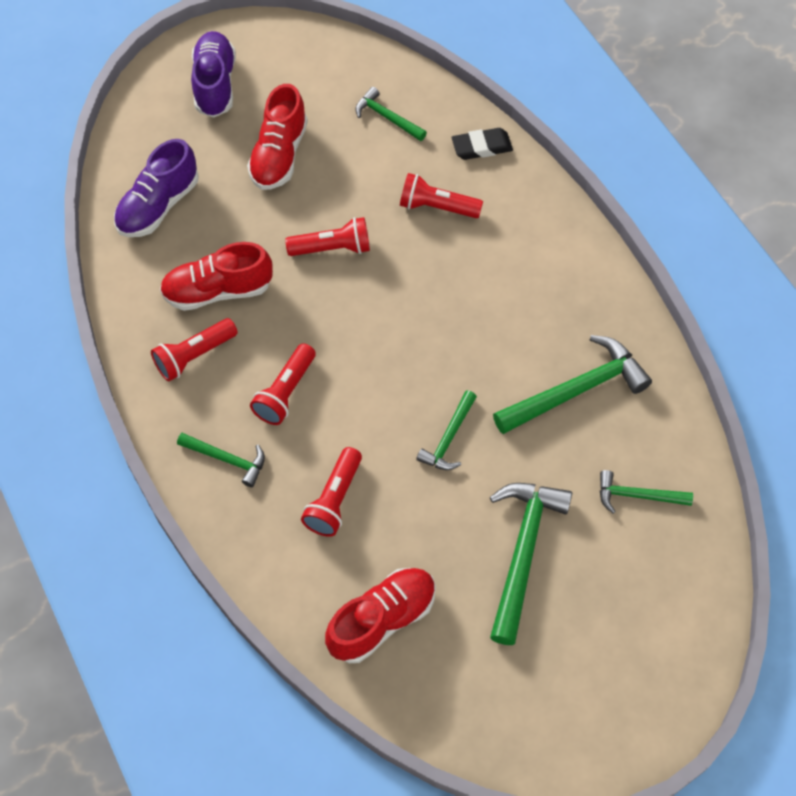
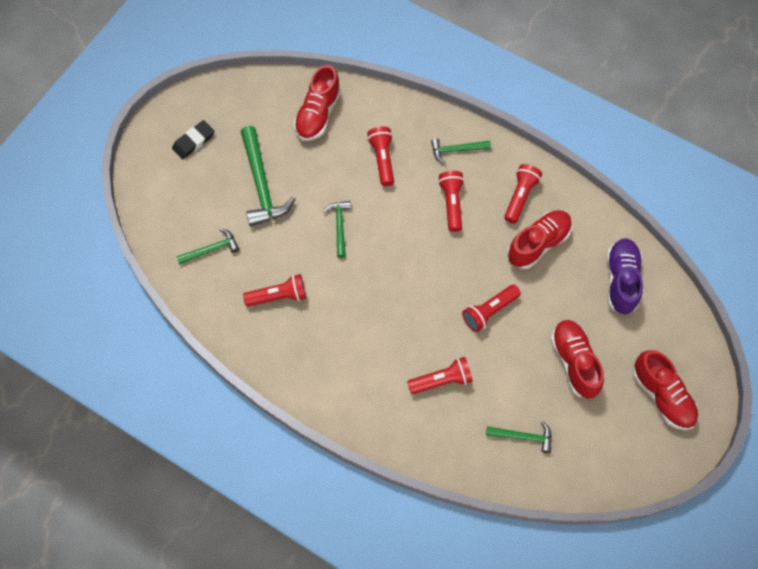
camera: 150 degrees right, 5 degrees up
(215, 84) = (662, 396): purple shoe -> red shoe
(481, 147) = (441, 449): black eraser -> black eraser (194, 141)
(576, 390) = (279, 296): green hammer -> red flashlight

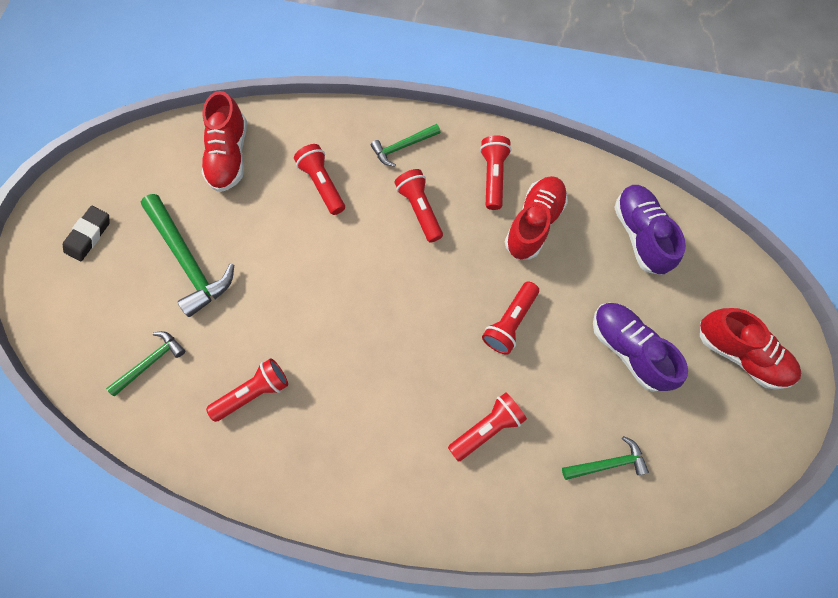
camera: 20 degrees left, 5 degrees up
(339, 226) = (299, 280): green hammer -> none
(574, 362) = (628, 349): red shoe -> purple shoe

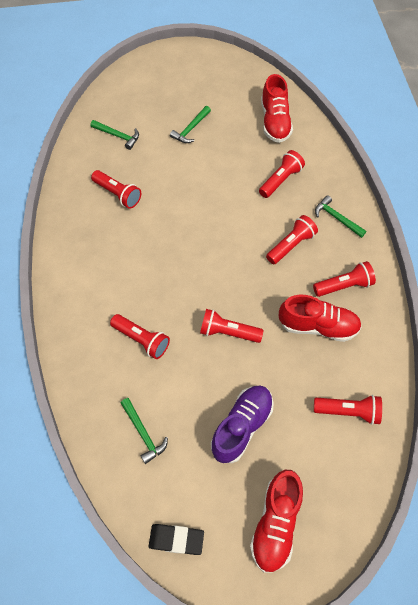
camera: 70 degrees right, 10 degrees down
(89, 235) = (185, 76): black eraser -> black eraser (176, 539)
(188, 261) = (190, 129): green hammer -> green hammer, size x0.56
(229, 156) = (275, 122): red shoe -> red shoe turned 75 degrees counterclockwise
(640, 234) = (348, 411): purple shoe -> red flashlight

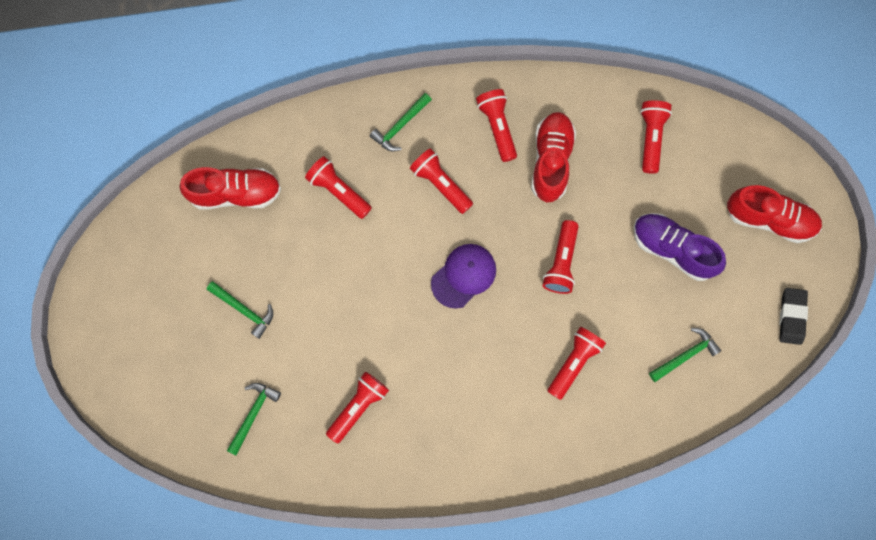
camera: 90 degrees left, 15 degrees up
(216, 261) = (463, 276): none -> purple cap

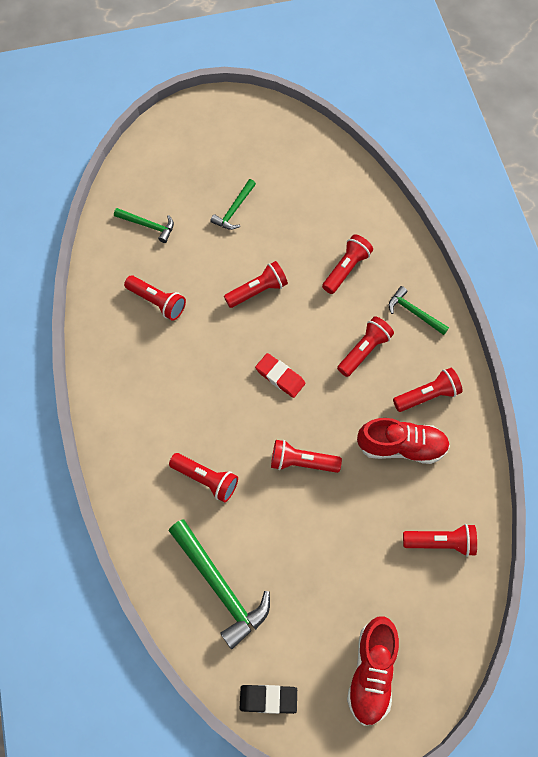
camera: 85 degrees right, 10 degrees down
(235, 193) = (333, 193): red shoe -> none
(356, 291) = (258, 291): none -> red flashlight
(463, 276) = (280, 377): purple cap -> red eraser
(673, 249) = (326, 569): purple shoe -> none
(685, 355) = (220, 587): green hammer -> green hammer, size x1.79

